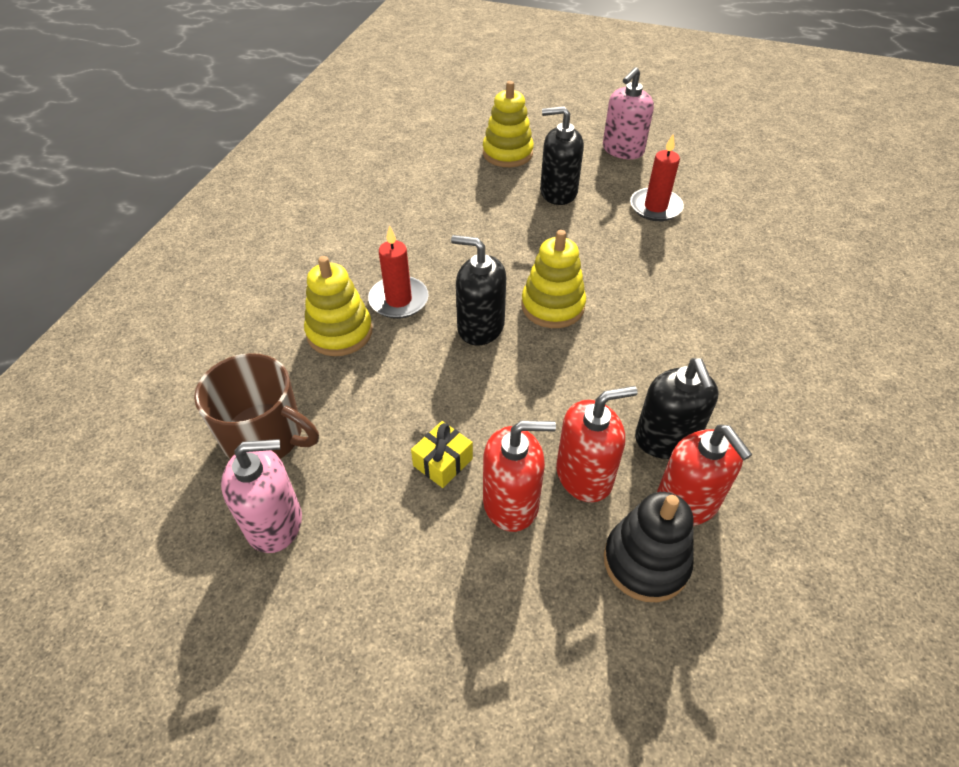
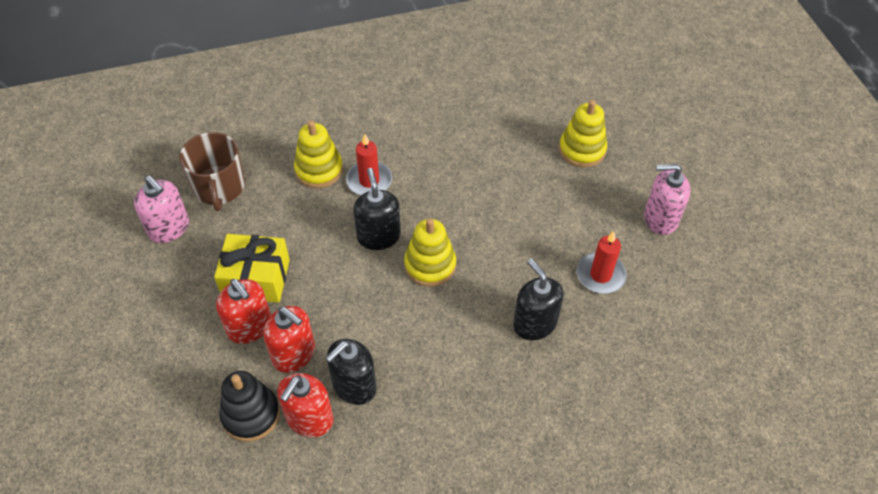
camera: 55 degrees right, 5 degrees up
(443, 462) = (256, 278): yellow gift -> yellow gift, size x1.88
(558, 192) = (561, 205): black soap dispenser -> black soap dispenser (534, 323)

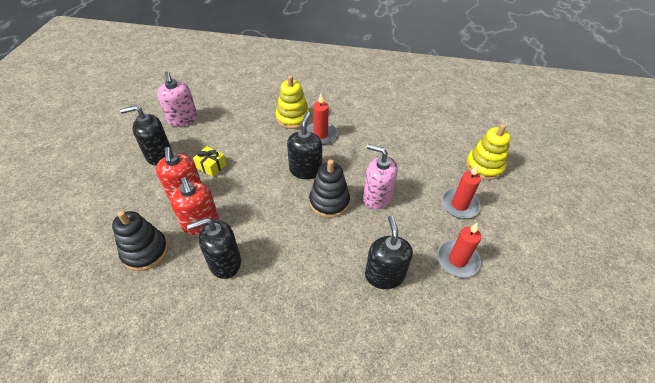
camera: 25 degrees right, 5 degrees down
(174, 291) = (158, 155): none -> black soap dispenser
(219, 187) = (227, 107): brown mug -> none
(256, 278) = (211, 166): yellow gift -> yellow gift, size x0.53
(309, 418) = (179, 272): red soap dispenser -> none
(430, 265) = (329, 201): yellow stacking toy -> black stacking toy
(575, 210) = (459, 205): none -> red candle
(660, 218) = (528, 237): pink soap dispenser -> pink soap dispenser (377, 197)

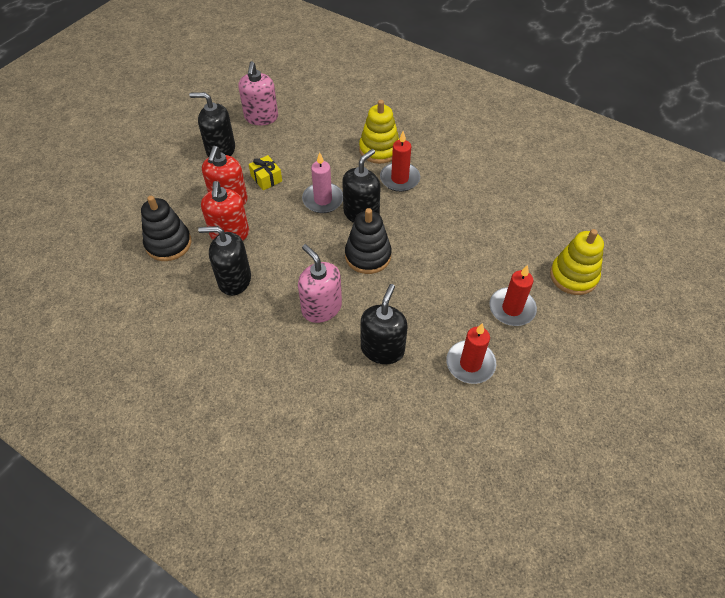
camera: 25 degrees right, 5 degrees up
(268, 169) = (323, 200): none -> pink candle
(377, 197) = (422, 268): pink soap dispenser -> pink soap dispenser (321, 308)

